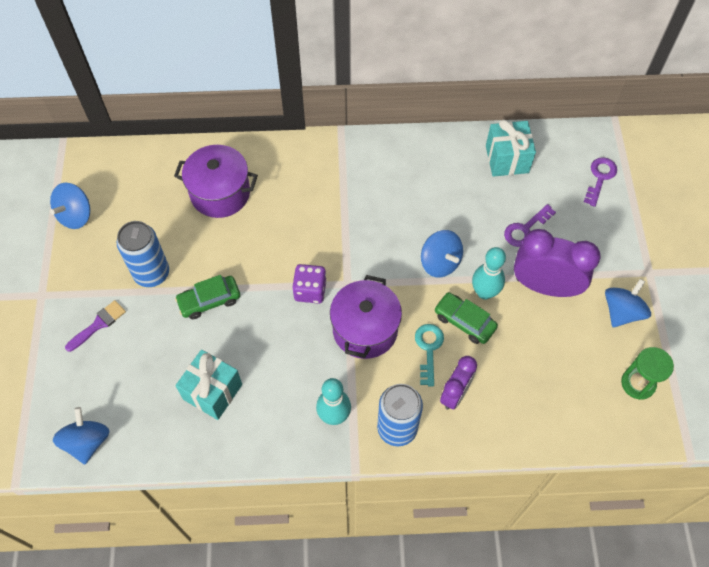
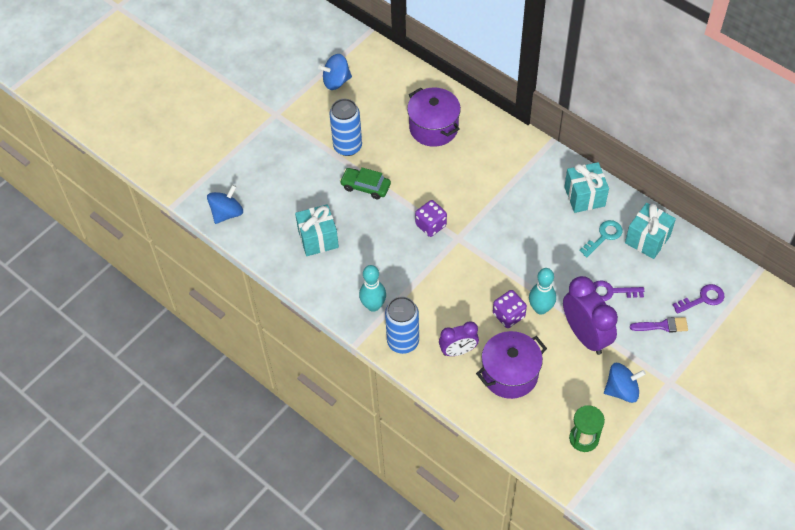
camera: 45 degrees right, 5 degrees down
(98, 324) = (291, 154): purple brush -> purple brush (662, 326)
(365, 329) = (441, 272): purple pot -> purple pot (510, 374)
(418, 159) = (584, 196): none -> turquoise gift
(428, 349) = (469, 313): turquoise key -> turquoise key (604, 236)
(440, 262) = (530, 269): blue spinning top -> none
(464, 321) = (508, 315): green car -> purple dice

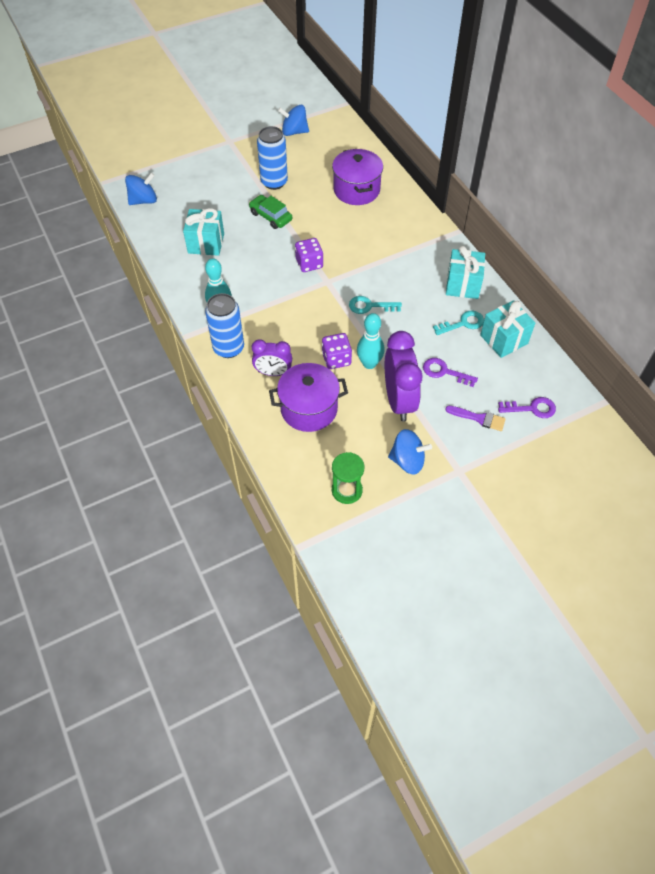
camera: 20 degrees right, 0 degrees up
(511, 249) = (370, 306): none -> turquoise key

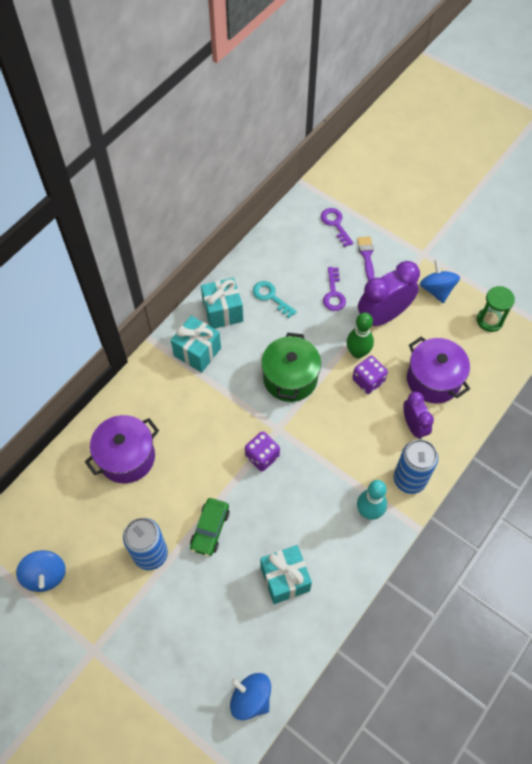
camera: 115 degrees left, 5 degrees up
(369, 363) = (357, 353): turquoise bowling pin -> green bowling pin
(370, 306) = (290, 378): turquoise key -> green pot
(504, 339) = (273, 262): turquoise gift -> turquoise gift (197, 352)

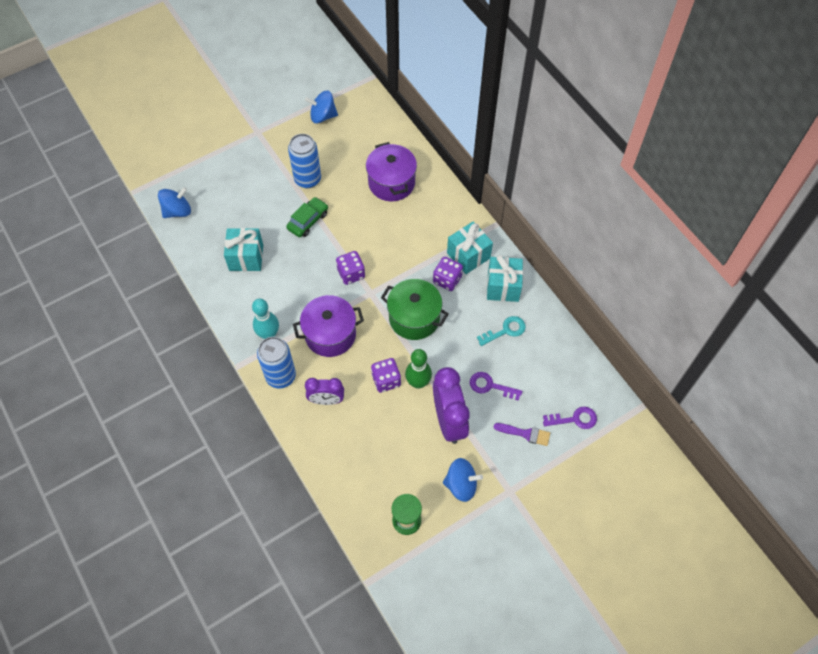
camera: 110 degrees right, 0 degrees up
(210, 529) = (308, 221): green car -> green car turned 90 degrees clockwise
(234, 362) = (447, 280): none -> purple dice
(433, 380) = (364, 437): purple pot -> purple pot (330, 334)

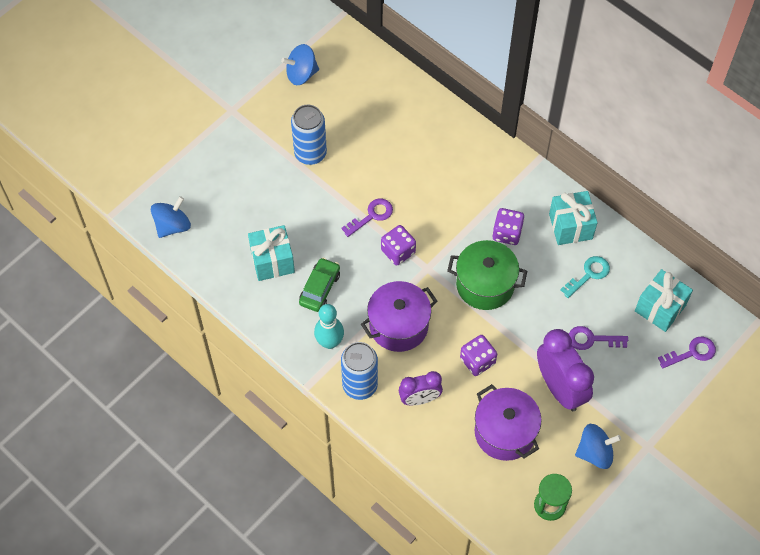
camera: 15 degrees left, 0 degrees up
(308, 221) = (328, 202): green car -> green car (320, 288)
(339, 240) = (371, 216): none -> purple key
(391, 183) = (408, 136): purple pot -> purple pot (505, 432)
(418, 382) = (513, 355): green bowling pin -> none
(468, 255) = (521, 200): turquoise gift -> turquoise gift (660, 308)
(525, 434) = (645, 381): purple brush -> none

